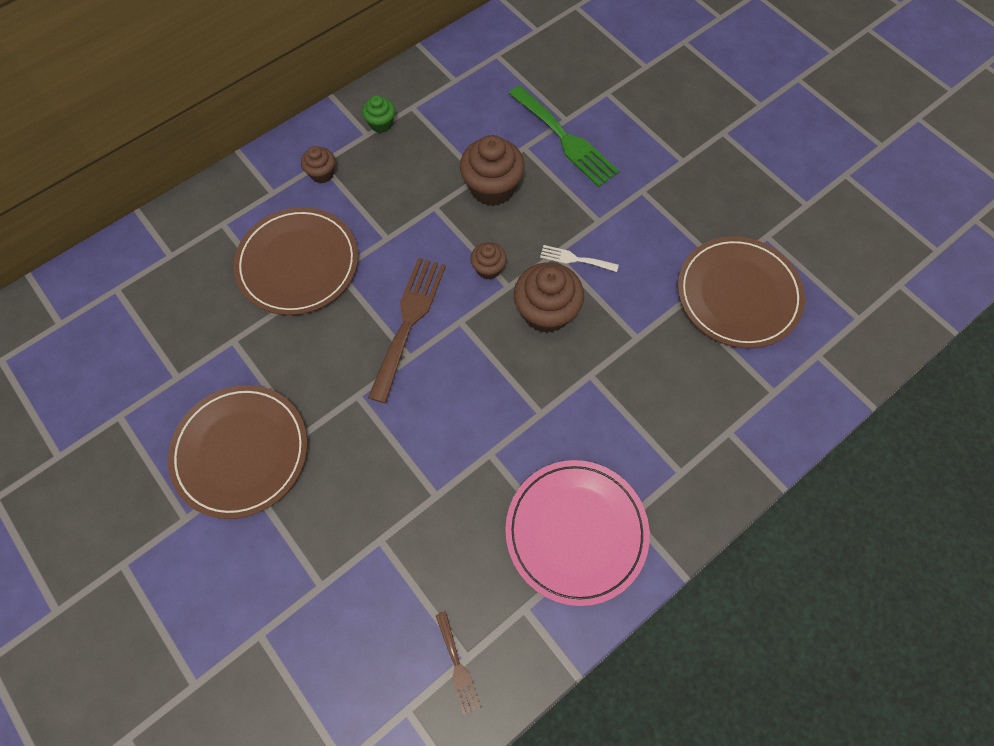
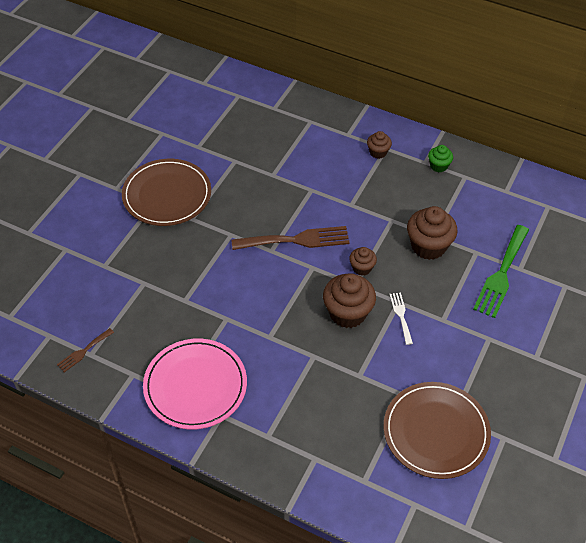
camera: 65 degrees right, 15 degrees down
(298, 263) = (304, 168): brown plate -> none

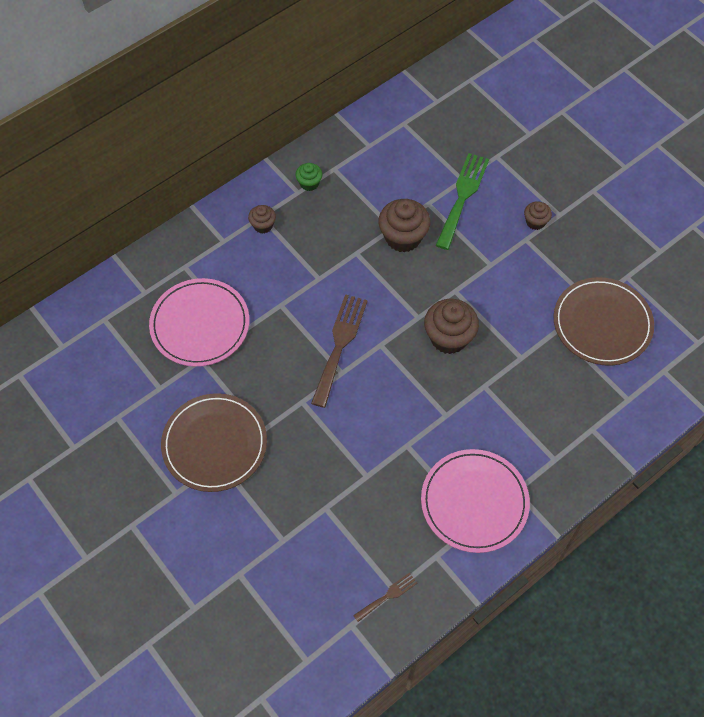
camera: 65 degrees left, 10 degrees up
(83, 351) = (388, 596): brown fork -> brown fork turned 105 degrees counterclockwise
(265, 149) = (200, 324): none -> pink plate
(362, 268) = (402, 303): brown cupcake -> brown cupcake (535, 222)
(401, 315) = (471, 295): white fork -> none
(501, 274) = (462, 196): green fork -> green fork turned 120 degrees counterclockwise

